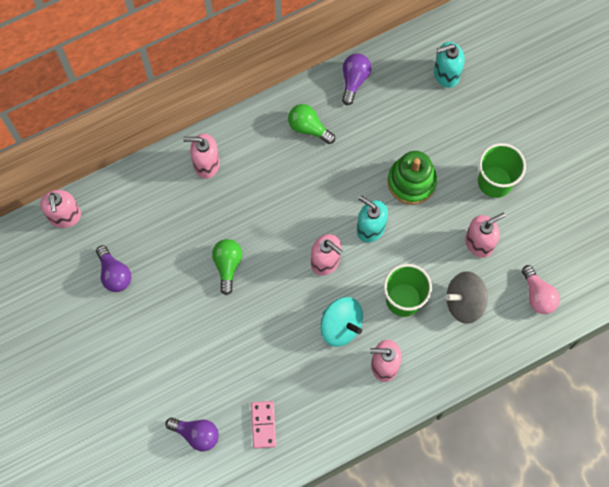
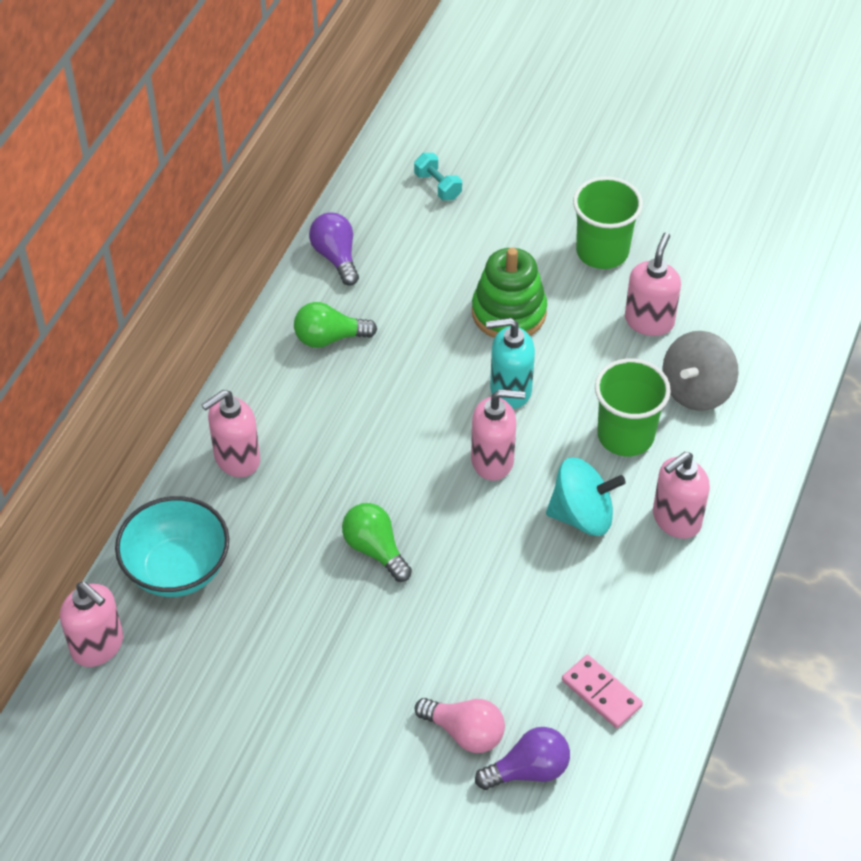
camera: 40 degrees left, 20 degrees down
(114, 274) = (233, 664): purple light bulb -> none
(130, 204) = (177, 569): none -> turquoise bowl
(446, 74) = (438, 186): turquoise soap dispenser -> turquoise dumbbell
(538, 295) = (767, 327): pink light bulb -> pink light bulb (465, 732)

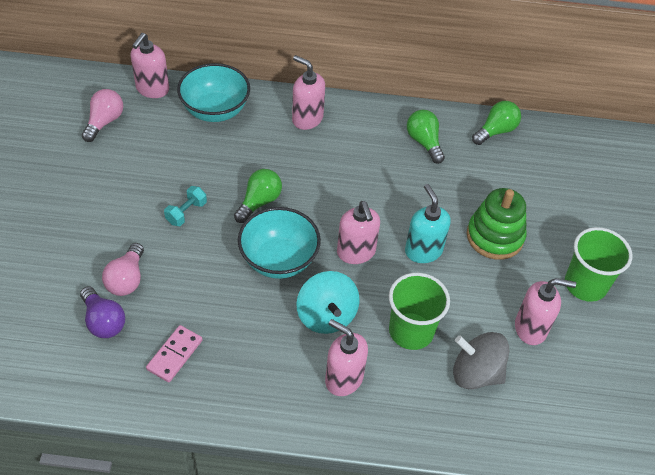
camera: 70 degrees right, 0 degrees up
(146, 723) = (104, 122): none -> pink light bulb
(336, 257) = (495, 131): purple light bulb -> green light bulb
(438, 186) = (592, 172): turquoise dumbbell -> turquoise dumbbell (186, 213)
(481, 548) = (279, 260): none -> turquoise bowl

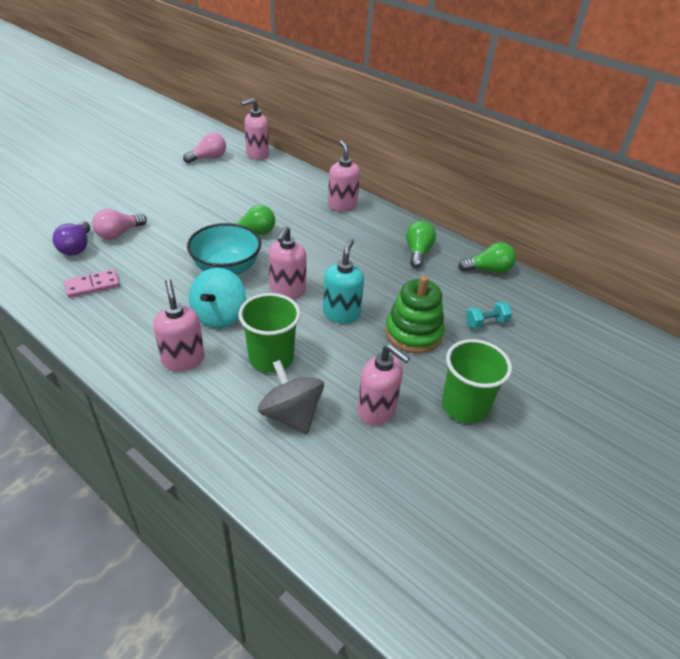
camera: 35 degrees right, 10 degrees down
(186, 213) = (199, 218): turquoise dumbbell -> turquoise dumbbell (486, 323)
(215, 110) = (284, 178): turquoise bowl -> none

